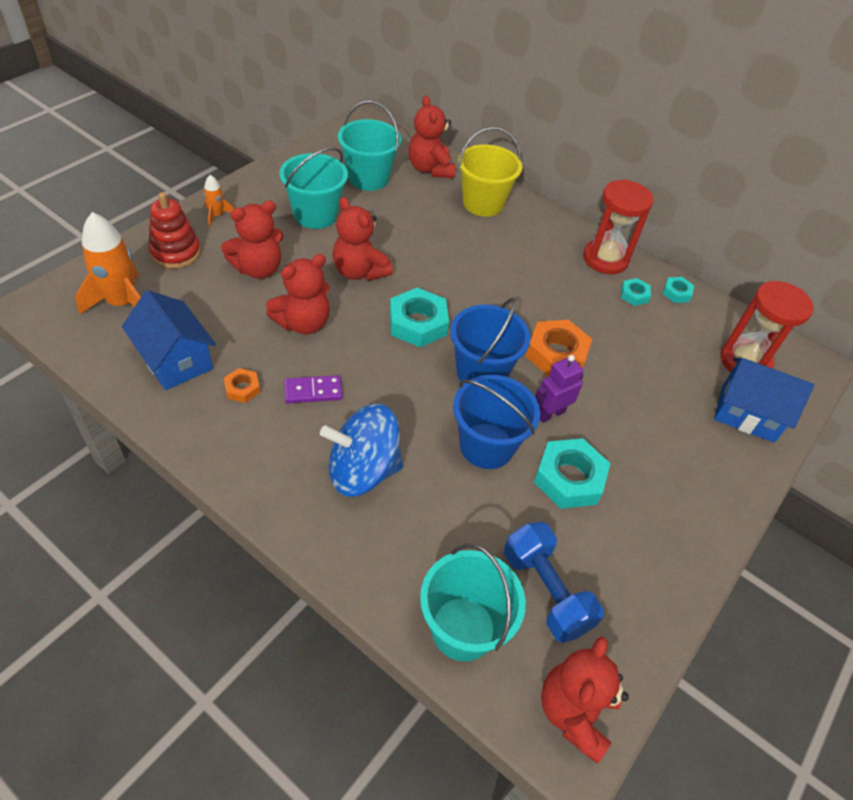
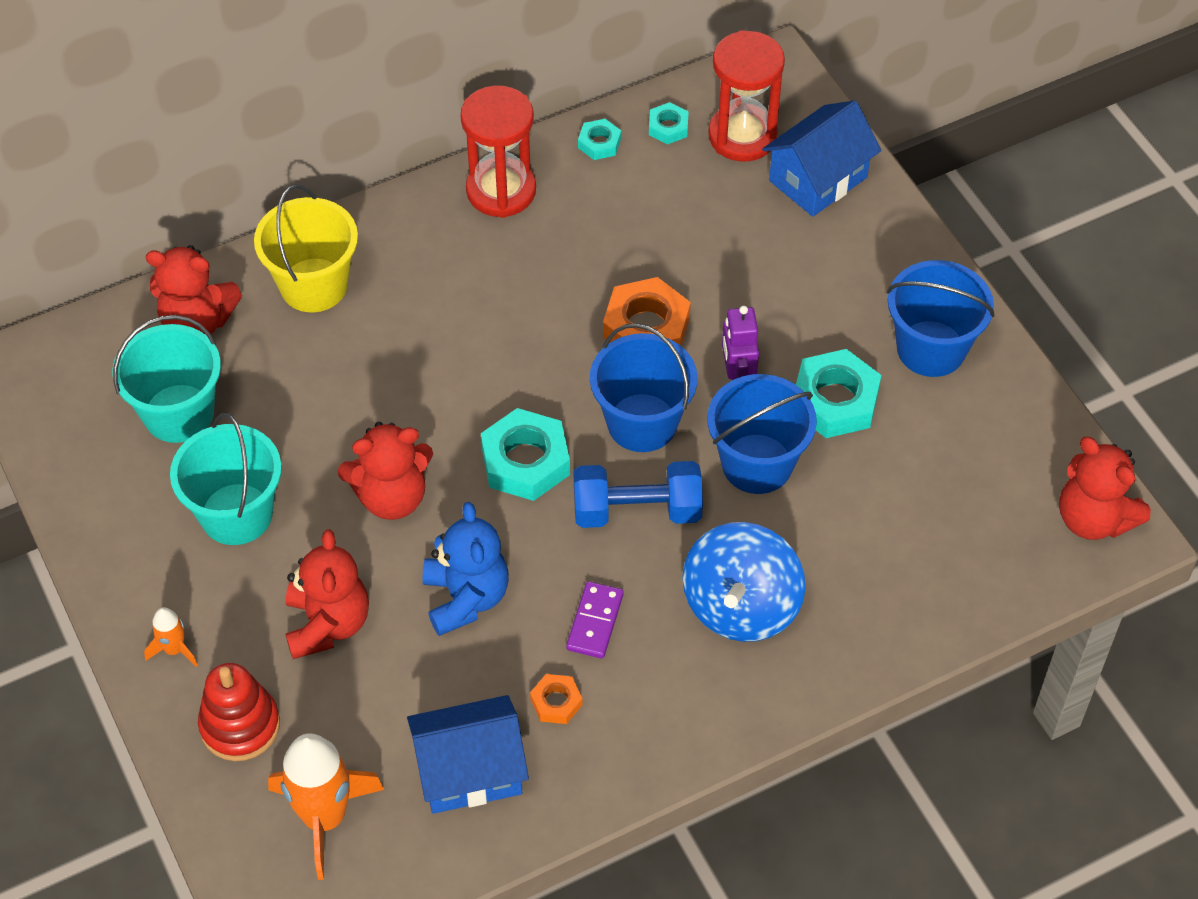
camera: 60 degrees left, 5 degrees up
(303, 323) = (466, 598): red teddy bear -> blue teddy bear
(463, 628) = (975, 579): turquoise bucket -> none
(546, 591) = (962, 486): blue dumbbell -> blue dumbbell (637, 510)
(634, 295) = (582, 192): turquoise nut -> turquoise nut (668, 127)
(658, 529) = (931, 348): none -> blue bucket

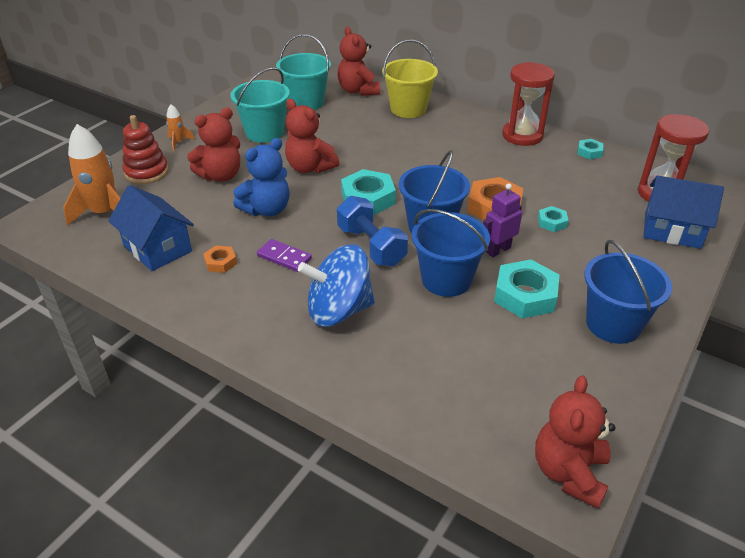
camera: 60 degrees right, 15 degrees down
(595, 622) = (284, 257): purple domino -> purple domino turned 45 degrees clockwise
(668, 127) = (630, 168): turquoise nut -> turquoise nut (552, 222)

